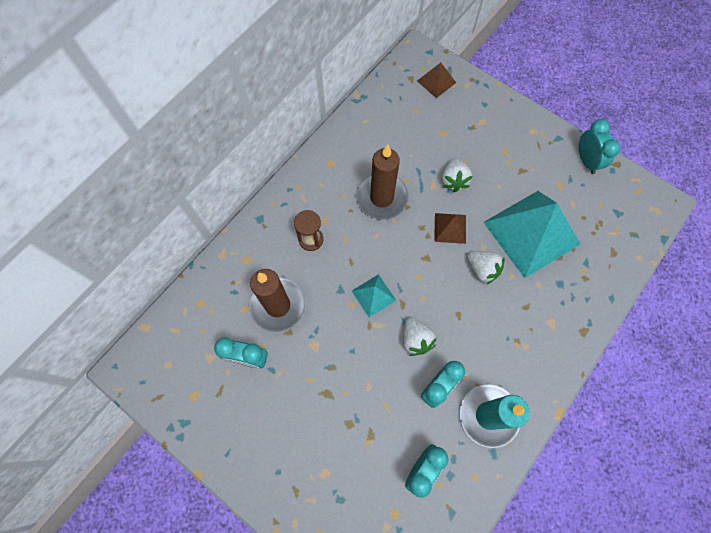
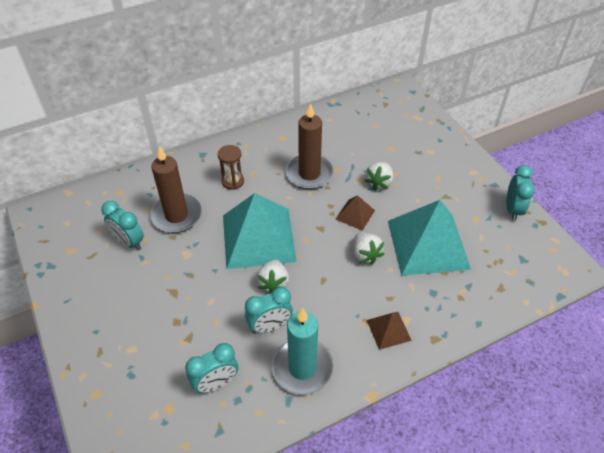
camera: 25 degrees right, 20 degrees down
(373, 295) = (258, 238): turquoise pyramid -> turquoise pyramid, size x2.21
(436, 81) = (406, 112): brown pyramid -> brown pyramid (388, 330)

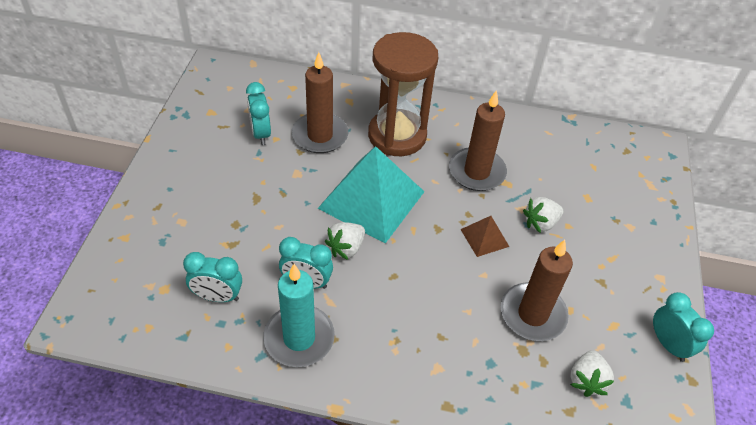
camera: 35 degrees right, 0 degrees up
(233, 181) = (397, 136): brown hourglass -> brown hourglass, size x2.29
(365, 255) = (457, 281): white strawberry -> white strawberry (586, 380)
(388, 330) = (410, 364): brown pyramid -> none
(428, 244) = (532, 314): turquoise pyramid -> brown candle
(513, 209) = (668, 344): turquoise clock -> turquoise clock turned 75 degrees counterclockwise

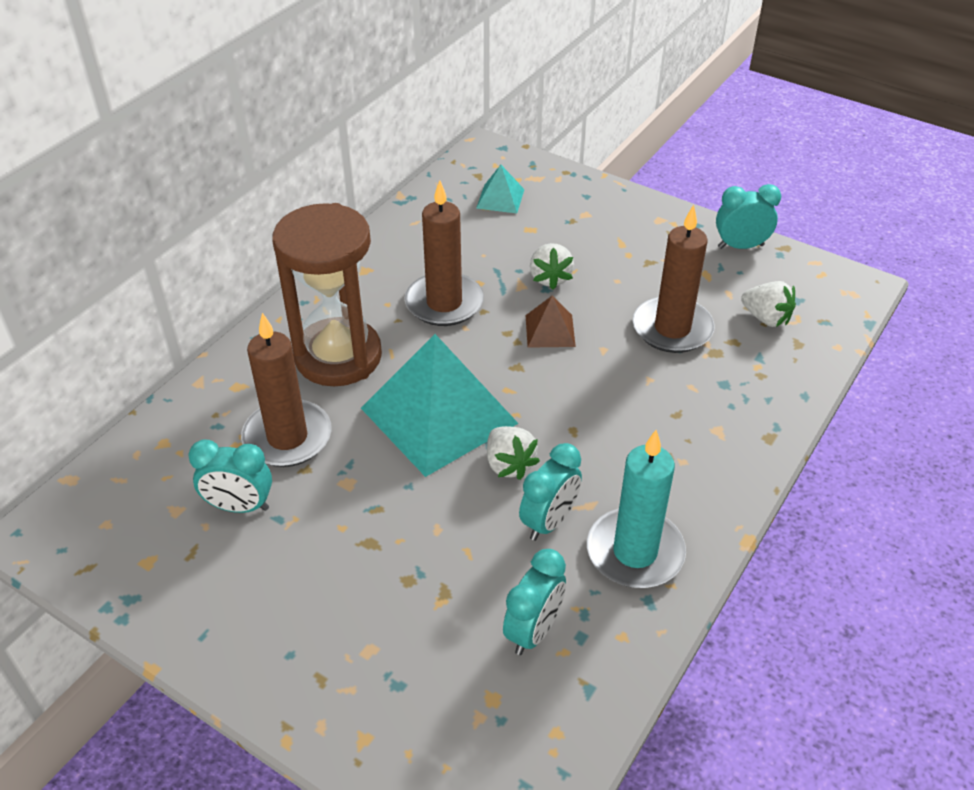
camera: 65 degrees left, 5 degrees down
(609, 171) = (500, 198): none -> turquoise pyramid

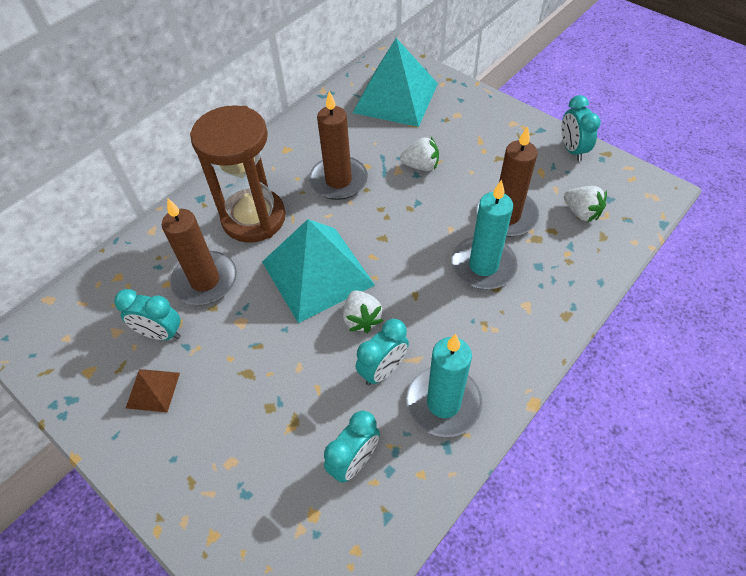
camera: 10 degrees right, 10 degrees up
(500, 198) = (396, 98): turquoise pyramid -> turquoise pyramid, size x2.21
(550, 278) = (421, 166): white strawberry -> white strawberry turned 90 degrees counterclockwise
(550, 330) = (413, 209): brown pyramid -> brown pyramid (153, 390)
(654, 389) = (483, 265): none -> turquoise candle
(740, 246) = (572, 150): turquoise clock -> turquoise clock turned 105 degrees counterclockwise

